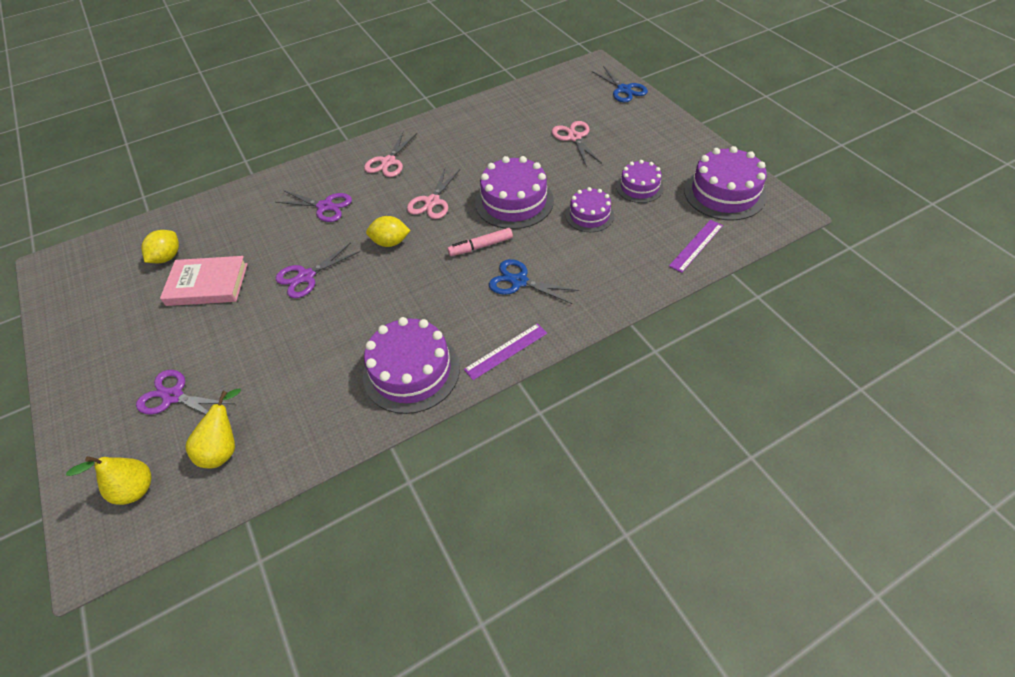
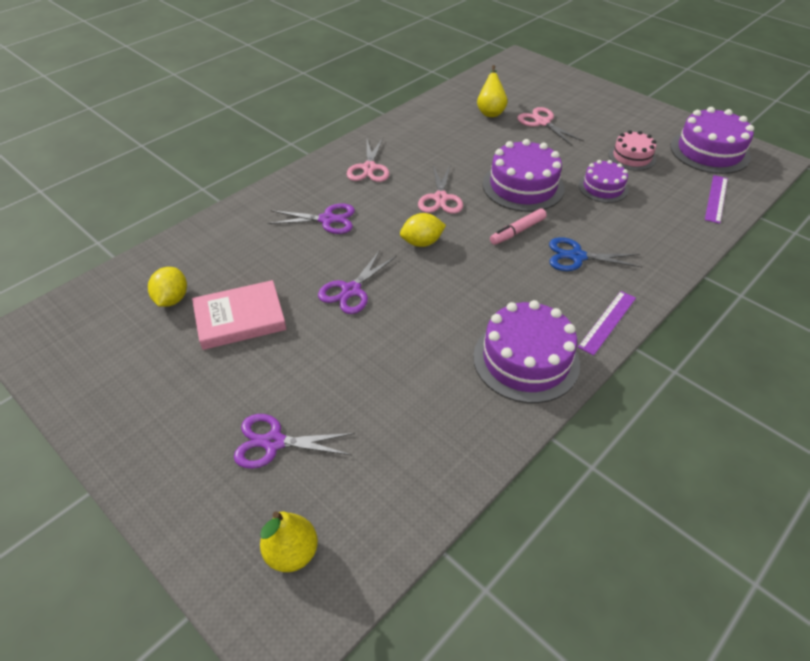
camera: 20 degrees left, 5 degrees down
(224, 448) = (371, 482): yellow pear -> yellow pear (490, 112)
(624, 89) = (560, 76): blue scissors -> none
(639, 187) = (632, 157): purple cake -> pink cake

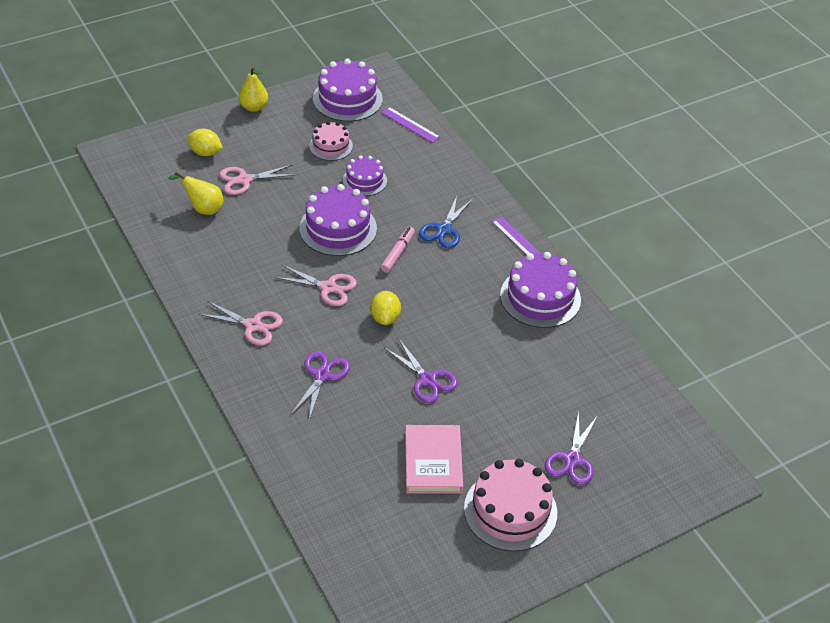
camera: 75 degrees left, 0 degrees up
(172, 299) = (388, 510): yellow lemon -> yellow lemon (205, 152)
(185, 396) = (510, 510): none -> pink cake
(292, 553) = (663, 464): yellow pear -> yellow pear (254, 107)
(517, 231) = (398, 253): pink marker -> pink marker turned 135 degrees counterclockwise

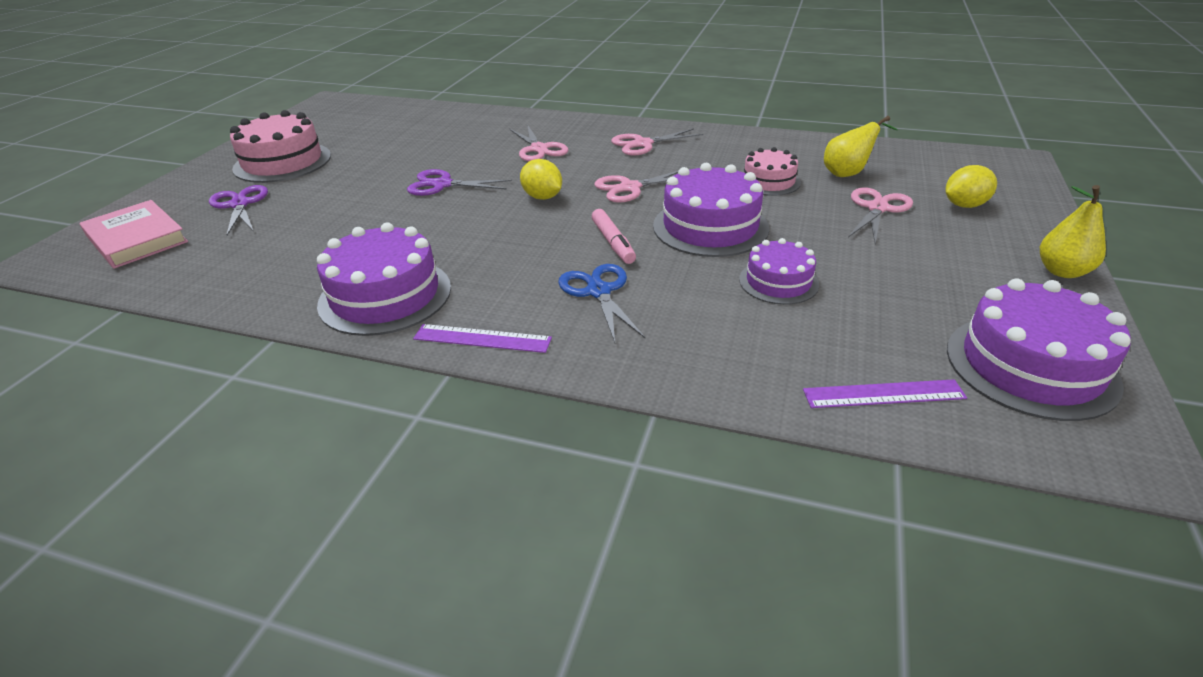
camera: 140 degrees right, 10 degrees down
(322, 375) = (539, 149): purple scissors -> pink scissors
(331, 146) = (893, 291): pink cake -> pink cake (769, 181)
(433, 462) = (379, 154): pink book -> pink book (136, 239)

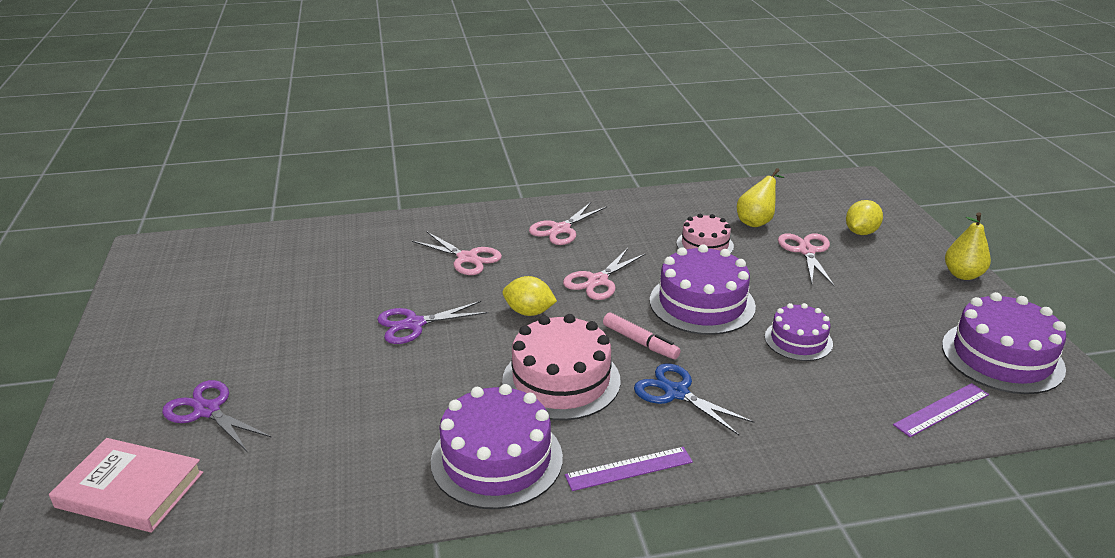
camera: 30 degrees left, 5 degrees down
(282, 162) = (191, 344): pink cake -> pink cake (561, 380)

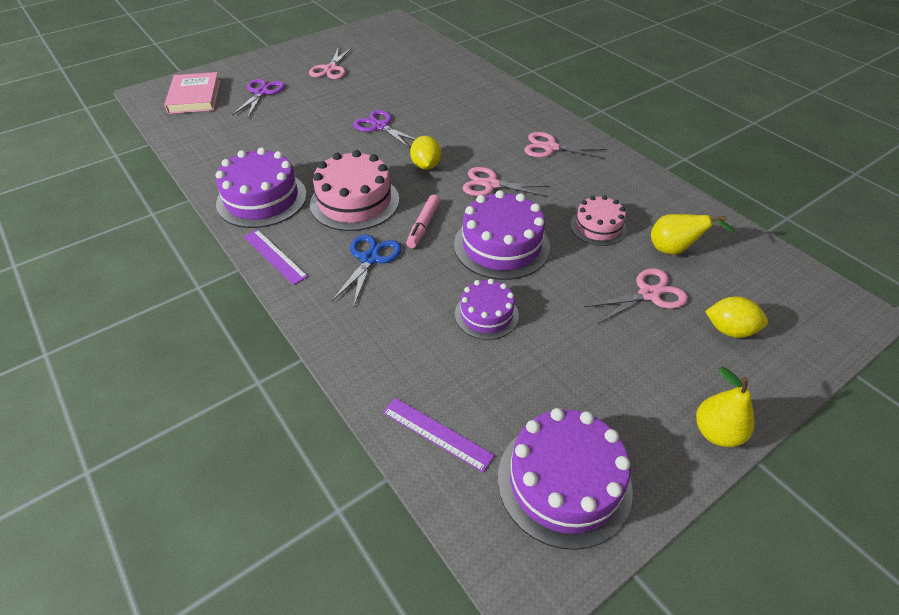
camera: 65 degrees right, 15 degrees up
(467, 258) = (473, 121): pink scissors -> pink scissors (331, 69)

